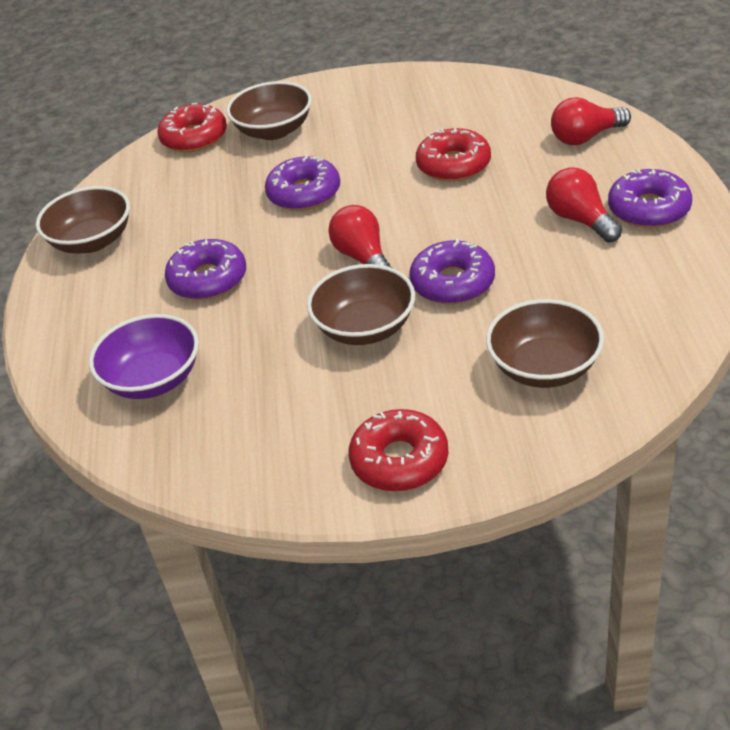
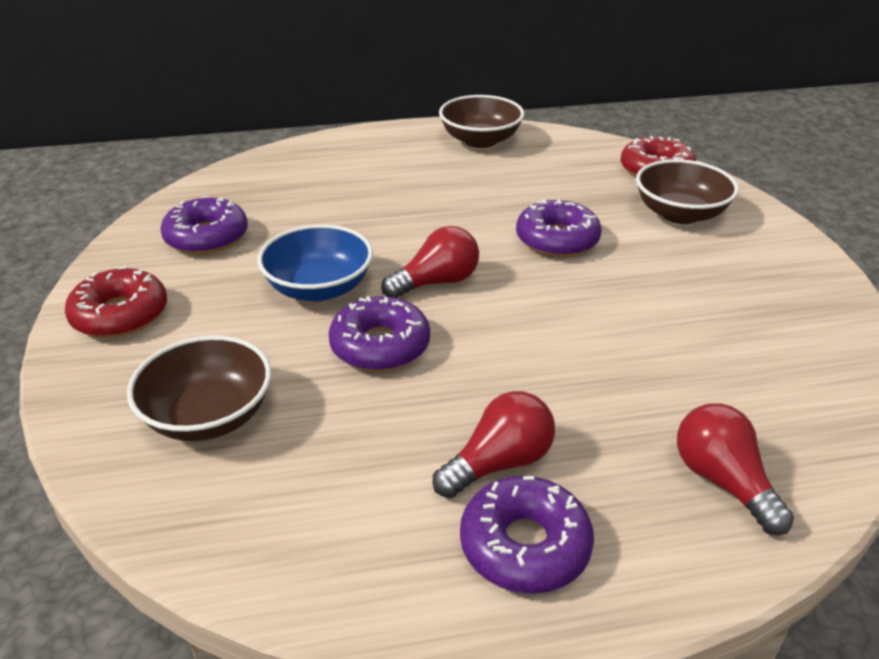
camera: 80 degrees right, 5 degrees down
(153, 379) = (285, 185): purple bowl -> none
(208, 279) = (415, 198): purple donut -> purple donut (207, 237)
(365, 327) = (319, 288): brown bowl -> blue bowl
(453, 165) = (626, 345): red donut -> none

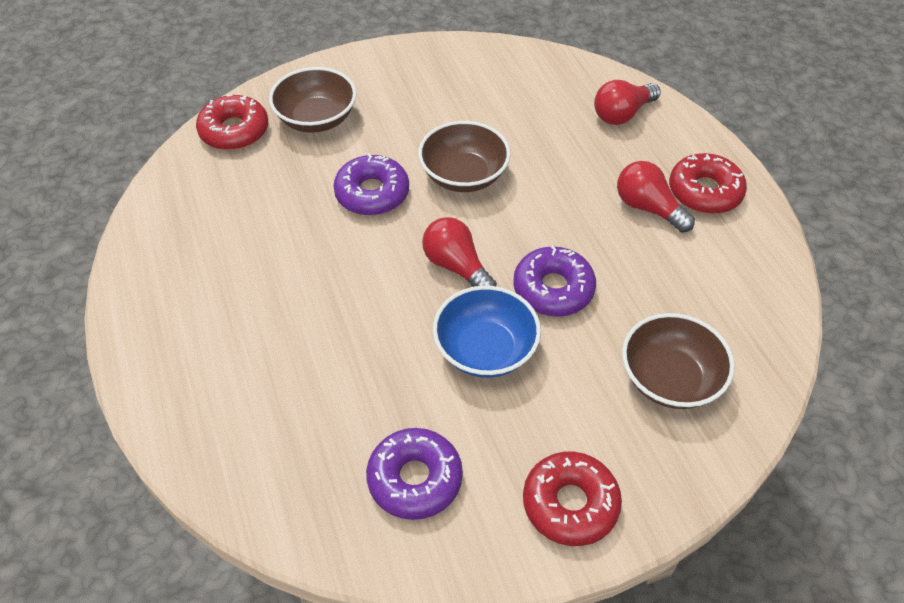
camera: 100 degrees left, 15 degrees up
(480, 140) = (163, 267): brown bowl -> brown bowl (464, 175)
(525, 545) = (704, 192): purple donut -> red donut

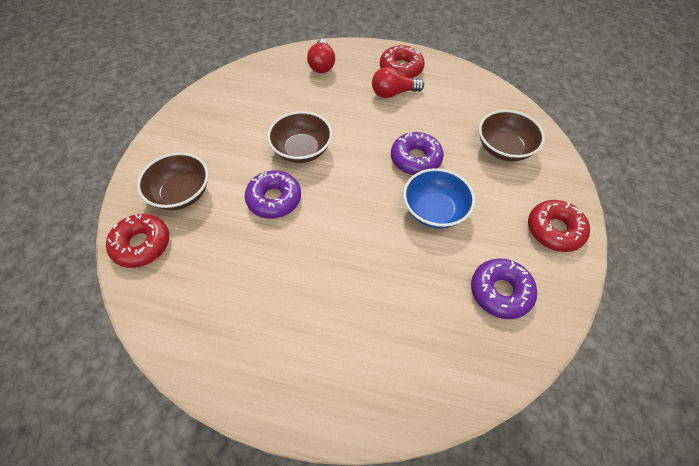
camera: 55 degrees left, 5 degrees up
(456, 266) = (366, 190): red light bulb -> none

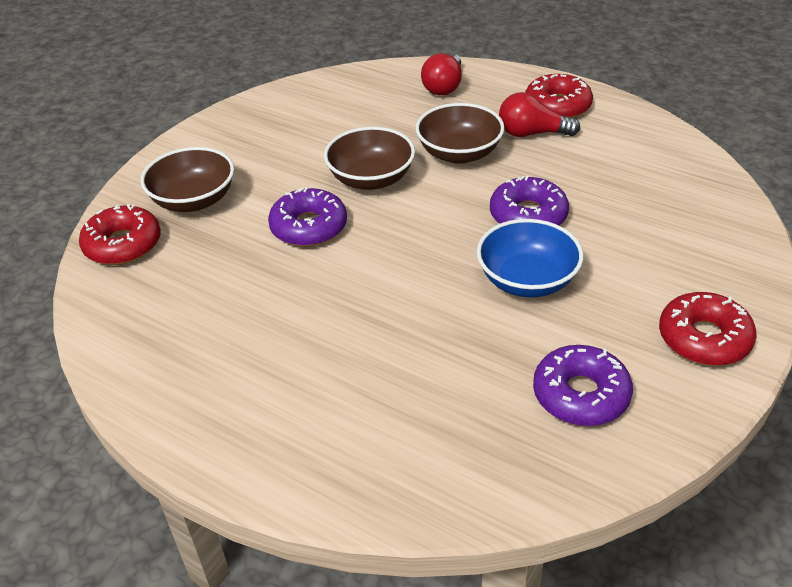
camera: 20 degrees right, 15 degrees down
(504, 148) = (671, 225): brown bowl -> brown bowl (459, 153)

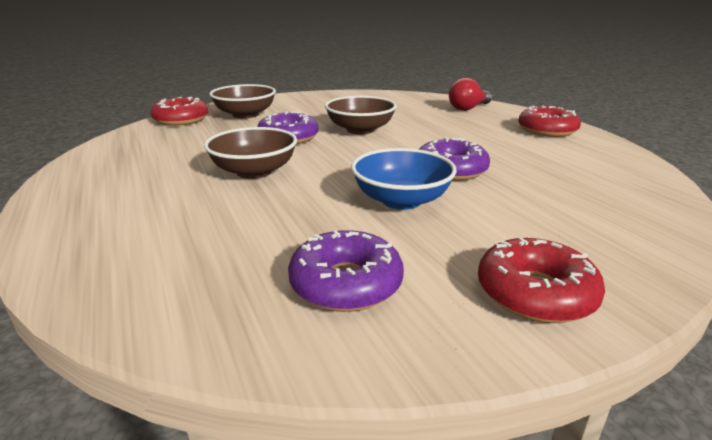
camera: 30 degrees right, 15 degrees down
(459, 153) = (438, 133): brown bowl -> brown bowl (254, 171)
(531, 133) = (508, 137): red light bulb -> none

